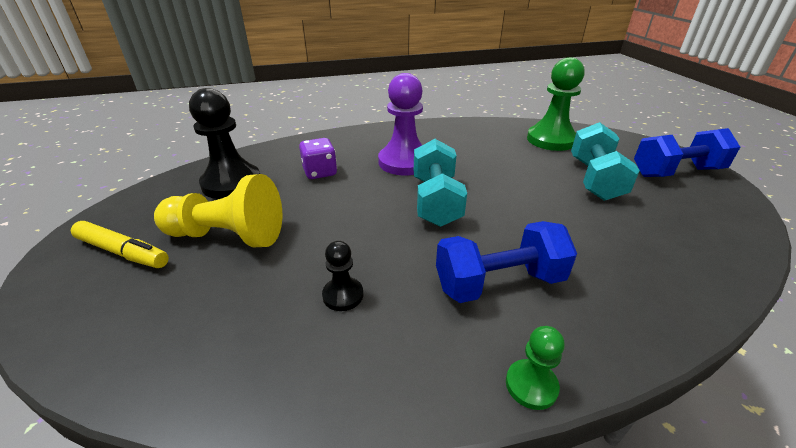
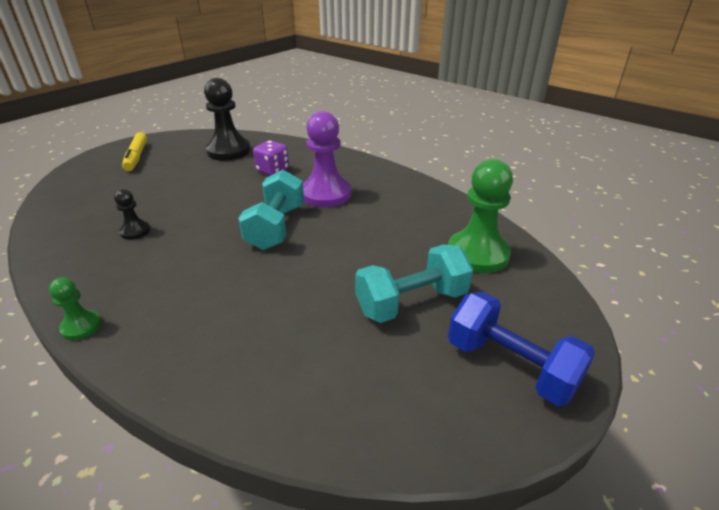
camera: 55 degrees right, 0 degrees up
(228, 236) = (170, 175): yellow pawn -> none
(436, 201) = (276, 227): turquoise dumbbell -> turquoise dumbbell turned 45 degrees counterclockwise
(499, 283) = (183, 286): blue dumbbell -> none

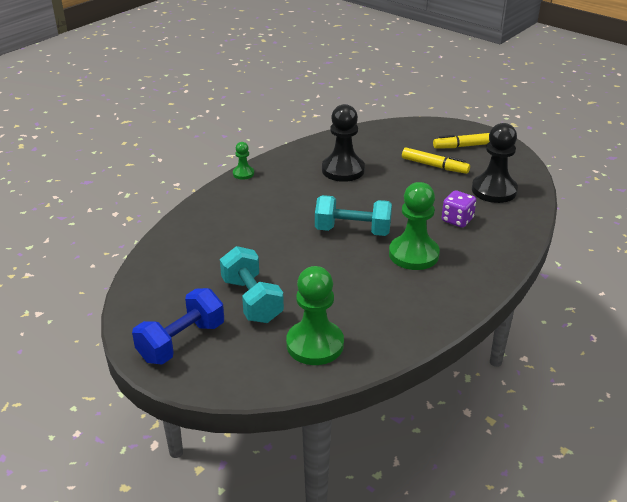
camera: 90 degrees right, 0 degrees up
(135, 231) = (343, 170): black pawn -> black pawn, size x2.01
(166, 174) = (434, 166): none -> yellow marker
(326, 194) = (413, 254): purple pawn -> green pawn

